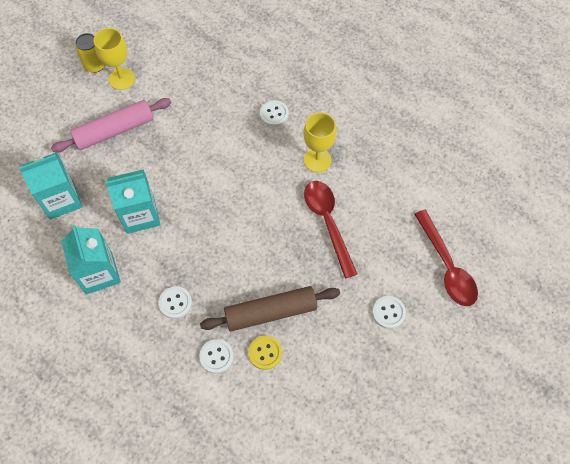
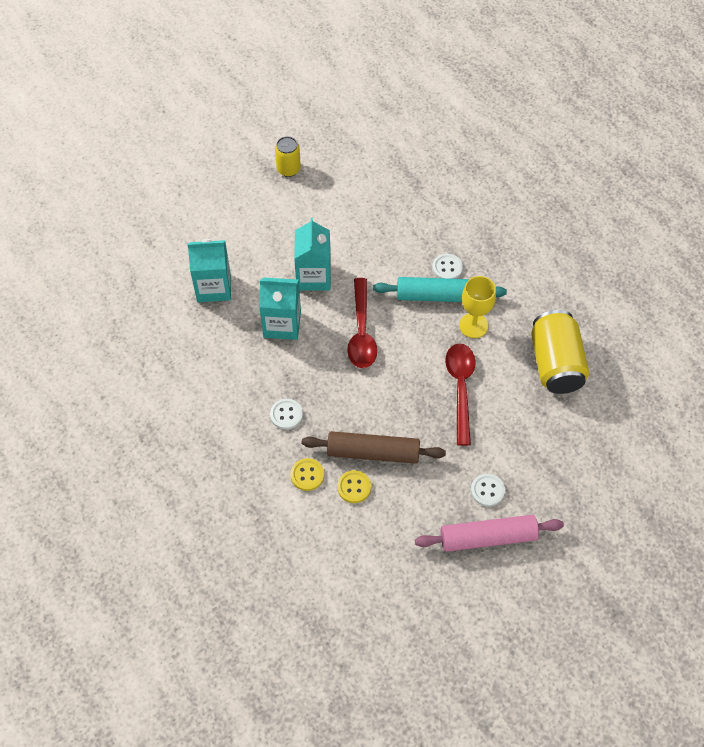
camera: 20 degrees right, 5 degrees down
(99, 273) = (225, 365): turquoise carton -> turquoise carton (313, 276)
(114, 130) = (285, 237): pink rolling pin -> pink rolling pin (487, 537)
(121, 79) = (309, 190): yellow goblet -> none
(216, 356) = (307, 475): white button -> yellow button
(276, 142) = (439, 296): none -> turquoise rolling pin
(402, 172) = (555, 364): none -> yellow can
(447, 266) = (563, 467): red spoon -> red spoon (361, 332)

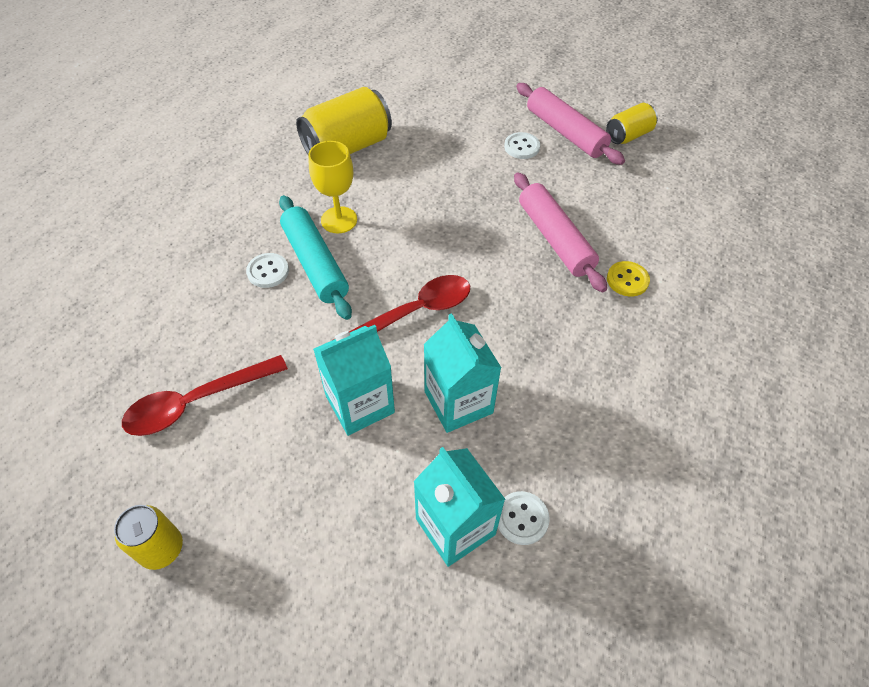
camera: 120 degrees left, 5 degrees down
(286, 415) = (576, 333): white button -> white button (522, 518)
(354, 487) = (604, 237): yellow button -> none
(373, 452) = (554, 239): brown rolling pin -> pink rolling pin
(455, 588) = (628, 135): none -> yellow can
(460, 388) = (426, 202): red spoon -> red spoon (196, 402)

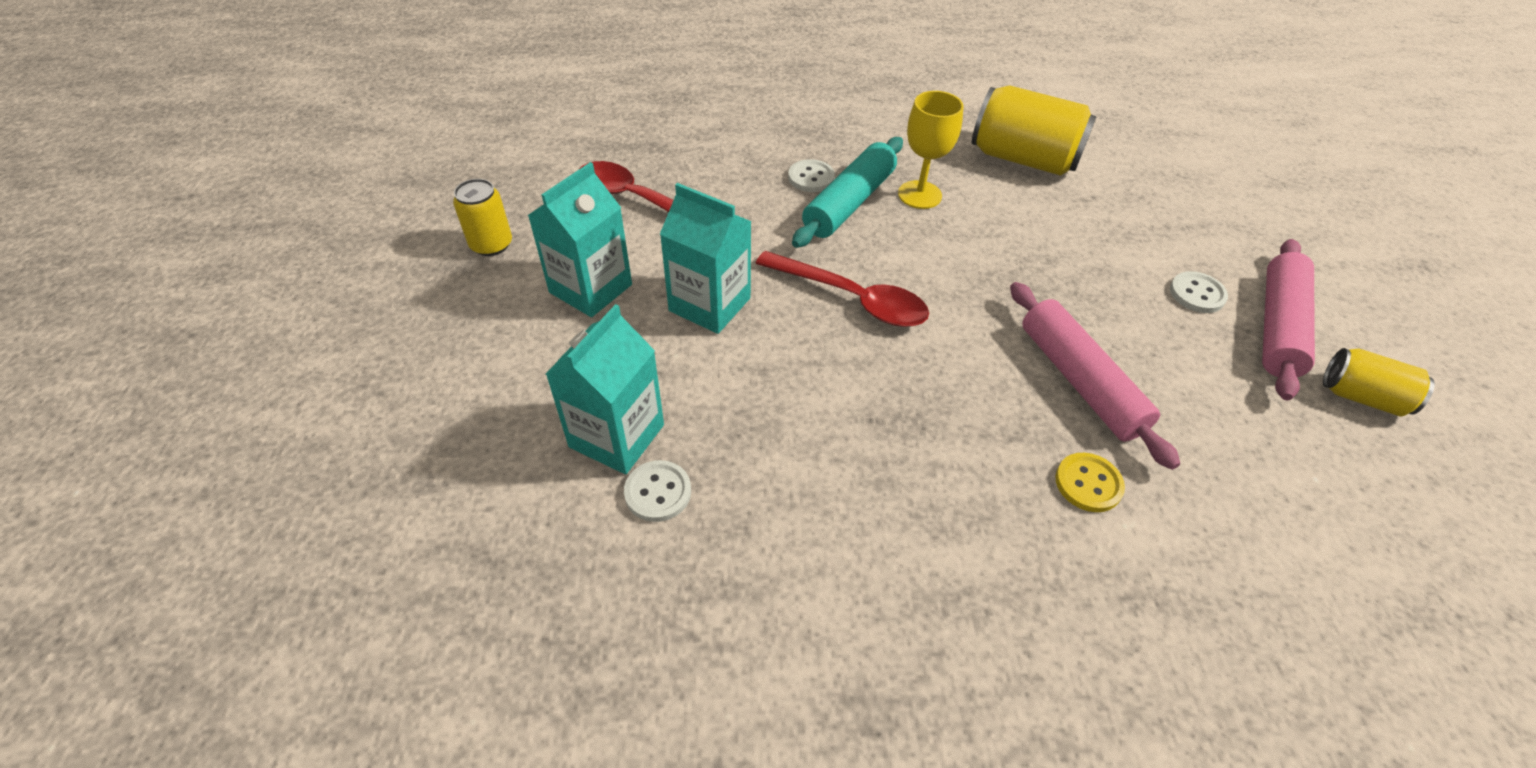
camera: 60 degrees right, 5 degrees down
(458, 402) = (767, 380): turquoise carton -> turquoise carton (590, 288)
(554, 239) = (1079, 381): pink rolling pin -> pink rolling pin turned 60 degrees counterclockwise

